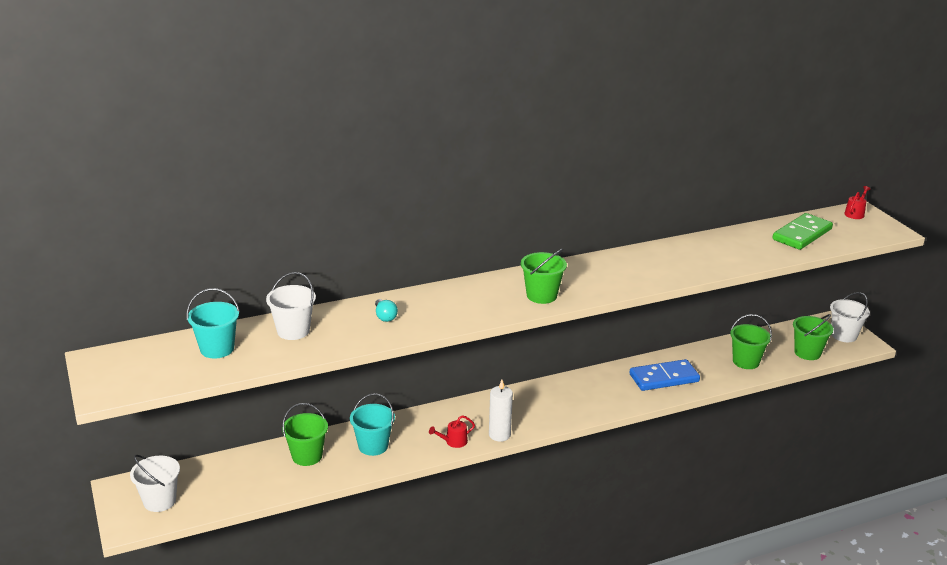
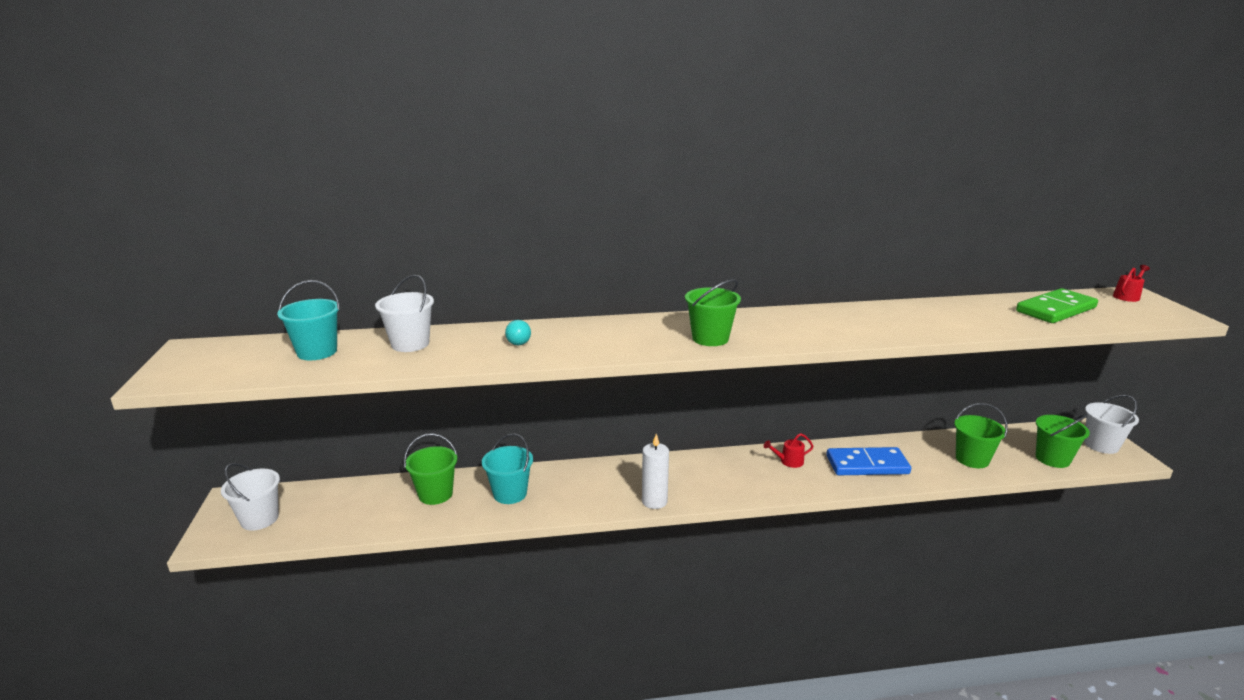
camera: 15 degrees right, 5 degrees down
(453, 442) = (599, 502): red watering can -> red watering can (788, 461)

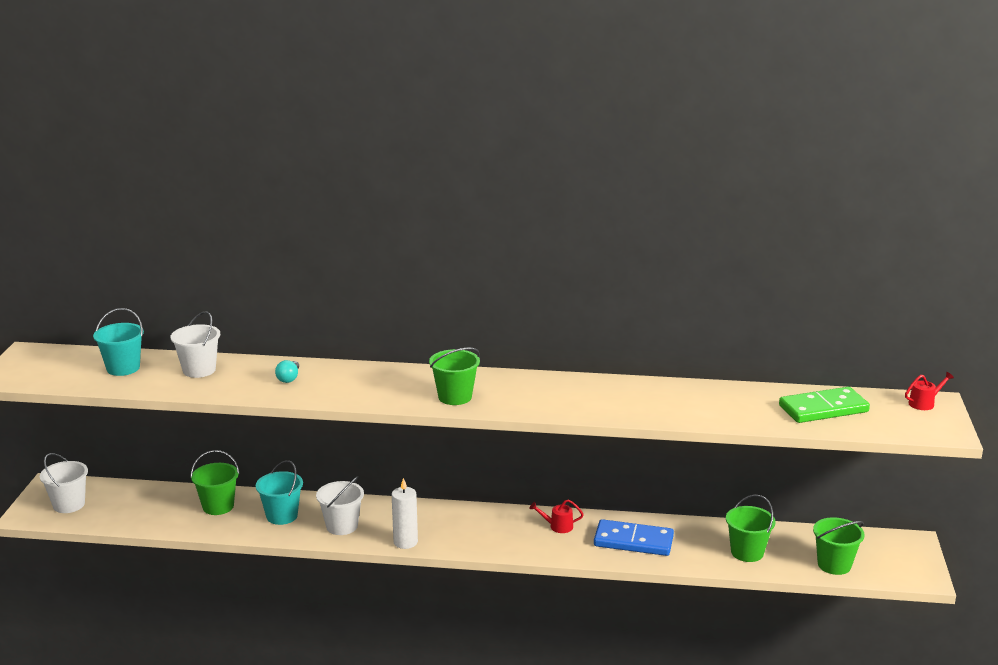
camera: 15 degrees right, 0 degrees up
(1101, 445) = (904, 560): white bucket -> white bucket (342, 526)

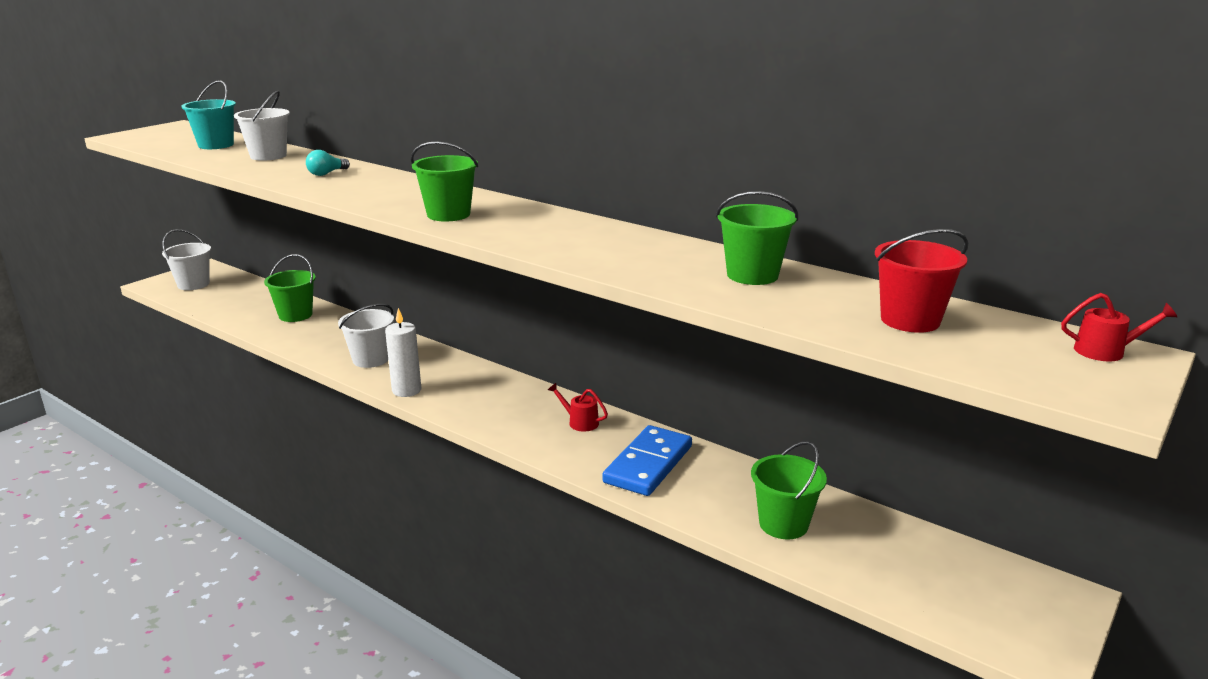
camera: 30 degrees right, 0 degrees up
(282, 516) = (334, 336): turquoise bucket -> none
(633, 541) = (648, 464): blue domino -> blue domino turned 75 degrees clockwise
(823, 409) = (910, 320): green domino -> red bucket
(834, 565) = (900, 583): green bucket -> green bucket (752, 275)

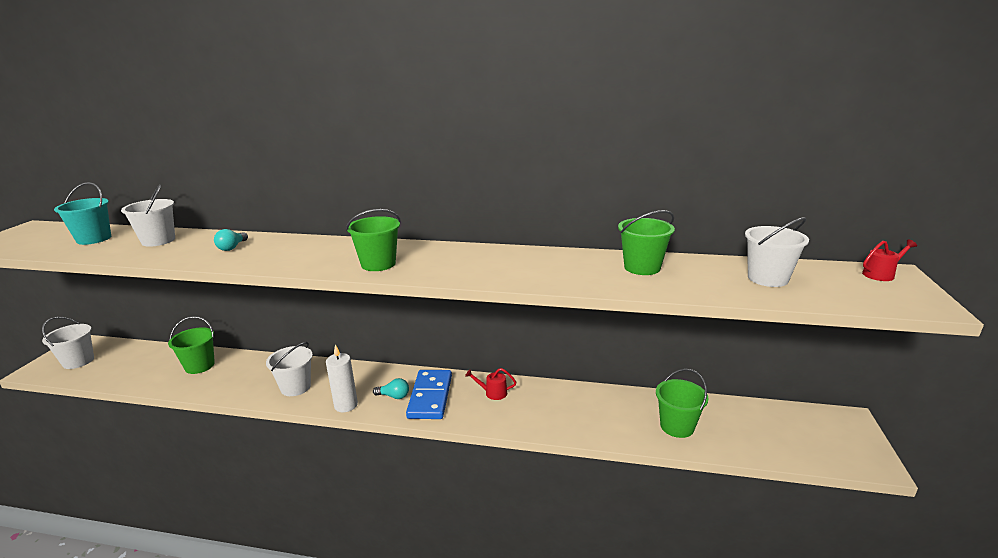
camera: 25 degrees left, 0 degrees up
(464, 395) = (394, 396): none -> turquoise light bulb
(648, 464) = (563, 411): blue domino -> blue domino (430, 397)
(910, 320) = (767, 278): red bucket -> white bucket

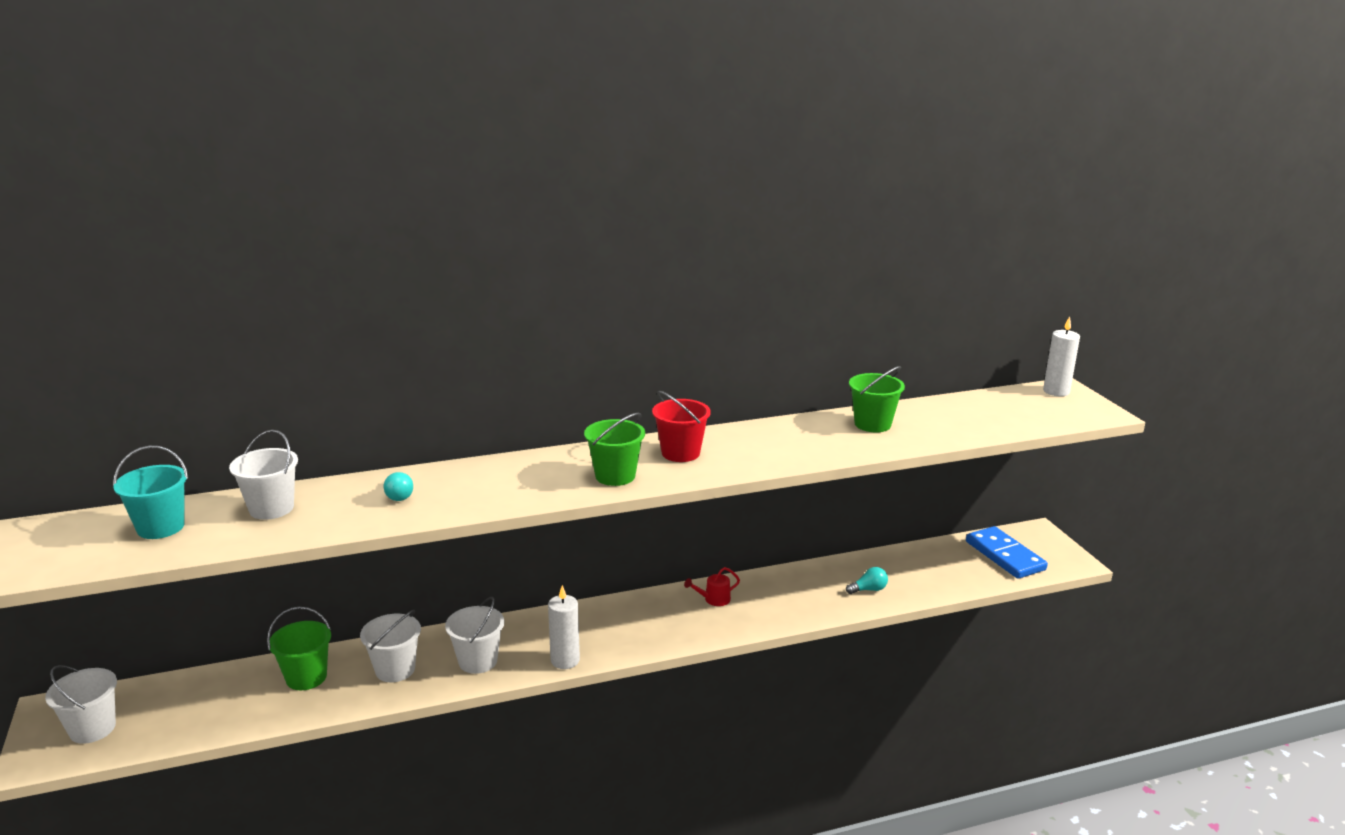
camera: 30 degrees left, 0 degrees up
(394, 396) = (610, 635): turquoise light bulb -> turquoise light bulb (868, 589)
(430, 397) = (651, 623): blue domino -> blue domino (1004, 556)
(449, 258) = (680, 453): none -> red bucket
(677, 426) = (911, 579): green bucket -> none
(767, 278) = (980, 413): white bucket -> white bucket (395, 669)
(881, 274) = (1056, 391): red watering can -> white candle

